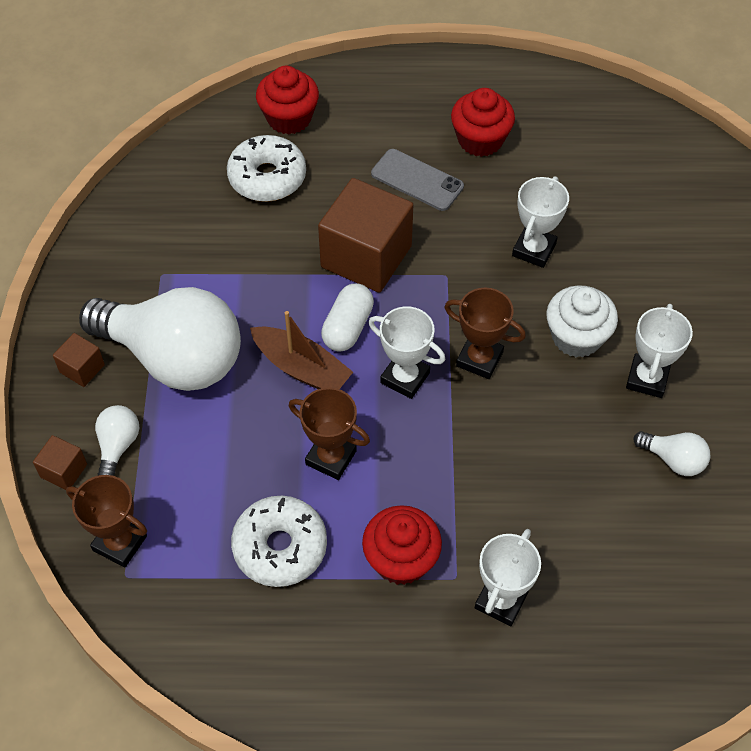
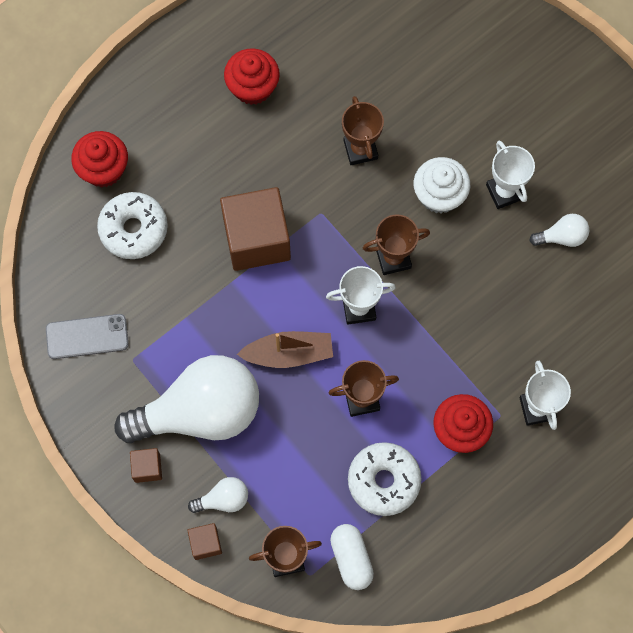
camera: 40 degrees left, 15 degrees up
(118, 446) = (223, 499): white light bulb -> white light bulb turned 105 degrees clockwise
(348, 327) = (291, 301): white capsule -> white capsule (351, 559)
(417, 180) = (238, 153): grey phone -> grey phone (87, 337)
(534, 250) = (360, 149): white trophy -> brown trophy

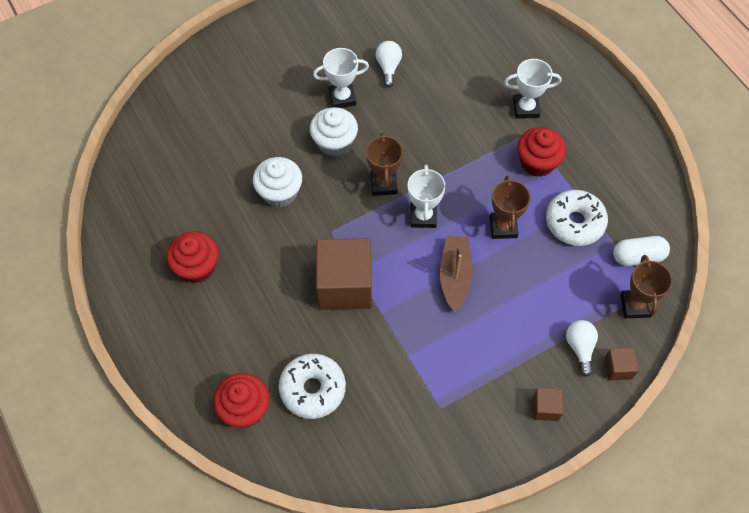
camera: 80 degrees left, 10 degrees down
(87, 337) = (412, 446): grey phone -> none
(200, 412) = (498, 356): white light bulb -> none
(360, 149) = (279, 192): brown trophy -> white cupcake

